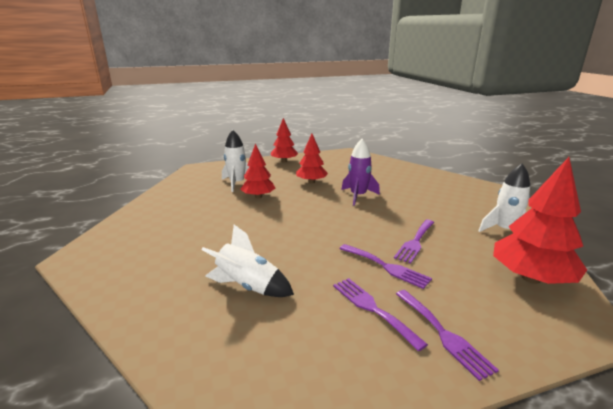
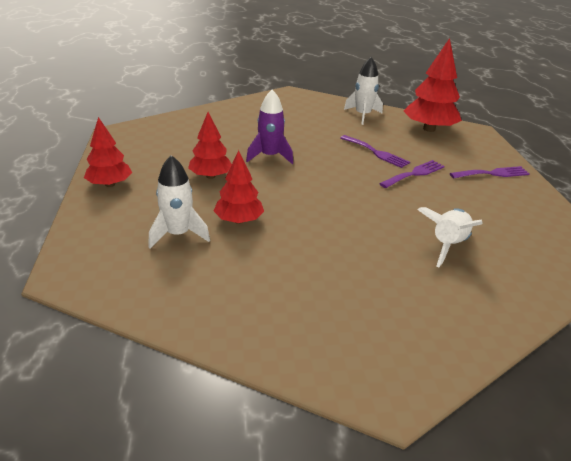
camera: 80 degrees left, 10 degrees up
(372, 308) = (470, 191): purple fork -> none

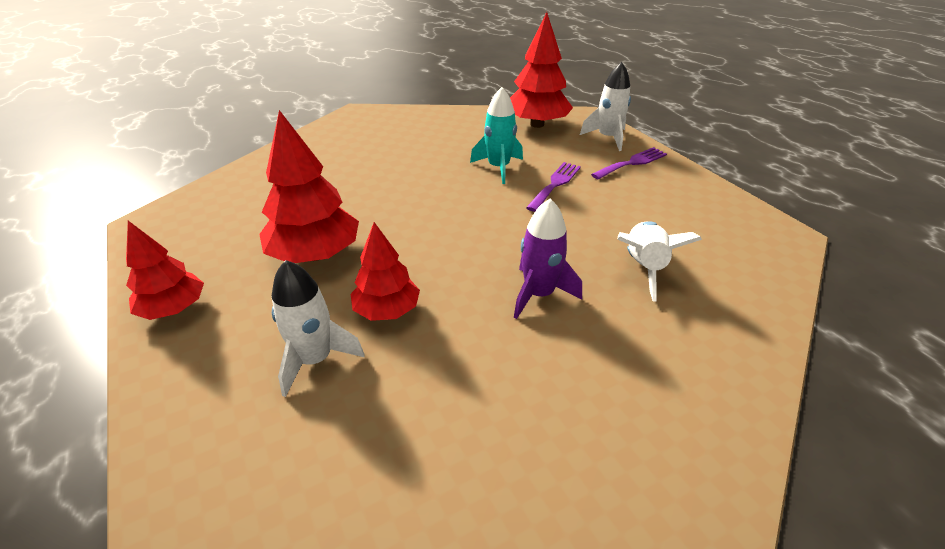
camera: 20 degrees left, 5 degrees up
(210, 176) = (315, 254): red tree -> red tree, size x1.58
(270, 156) = (377, 205): purple rocket -> purple rocket (539, 294)
(362, 115) = (456, 123): white rocket -> white rocket (607, 138)
(376, 152) = (498, 168): purple fork -> turquoise rocket

